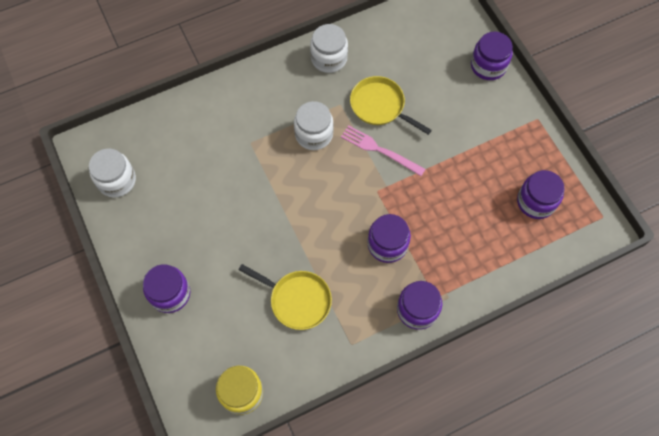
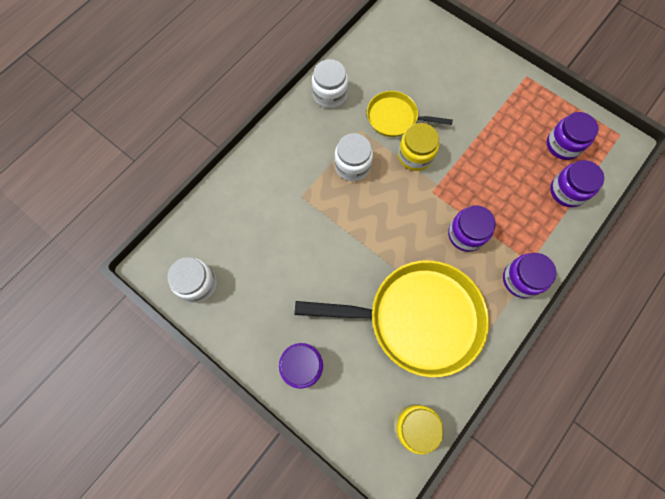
camera: 25 degrees left, 5 degrees up
(297, 300) = (417, 318): yellow pan -> yellow pan, size x1.94
(380, 150) = (415, 155): pink fork -> yellow jar
(488, 66) = (464, 48): purple jar -> purple jar (567, 191)

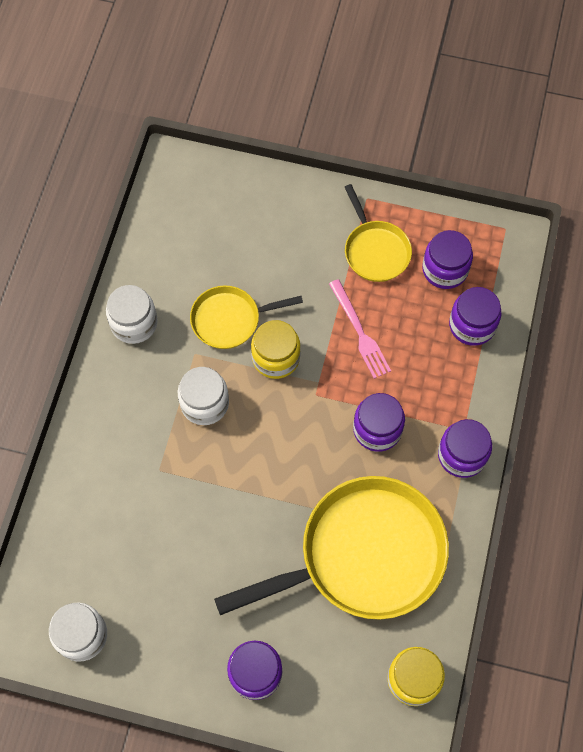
camera: 25 degrees left, 5 degrees down
(482, 162) = (359, 332): none -> pink fork
(517, 113) = (375, 250): none -> yellow pan

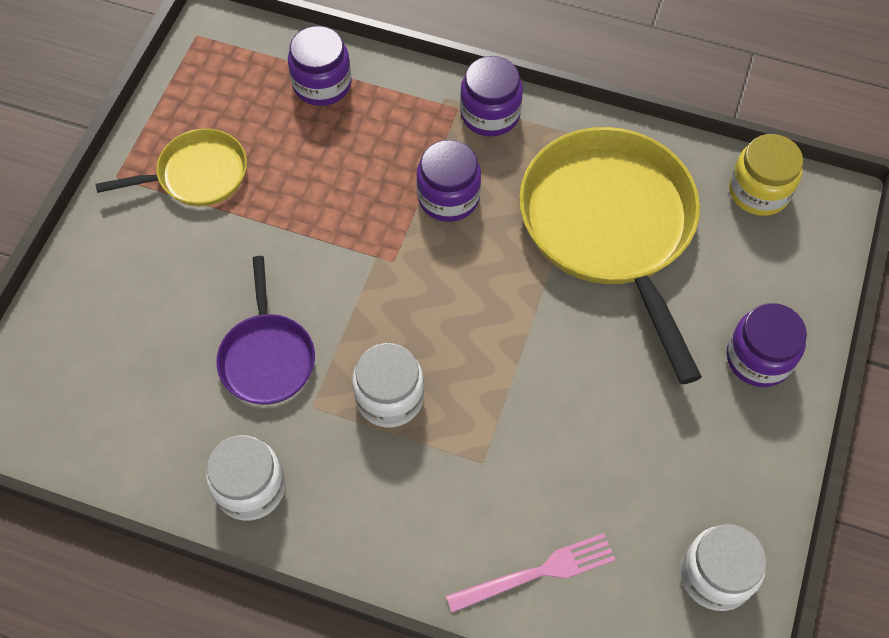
camera: 85 degrees left, 5 degrees down
(230, 319) = (267, 357): yellow pan -> purple pan
(276, 357) = (334, 304): yellow jar -> none
(359, 332) = (311, 203): pink fork -> pink fork (537, 573)
(445, 269) = (240, 103): purple jar -> none

